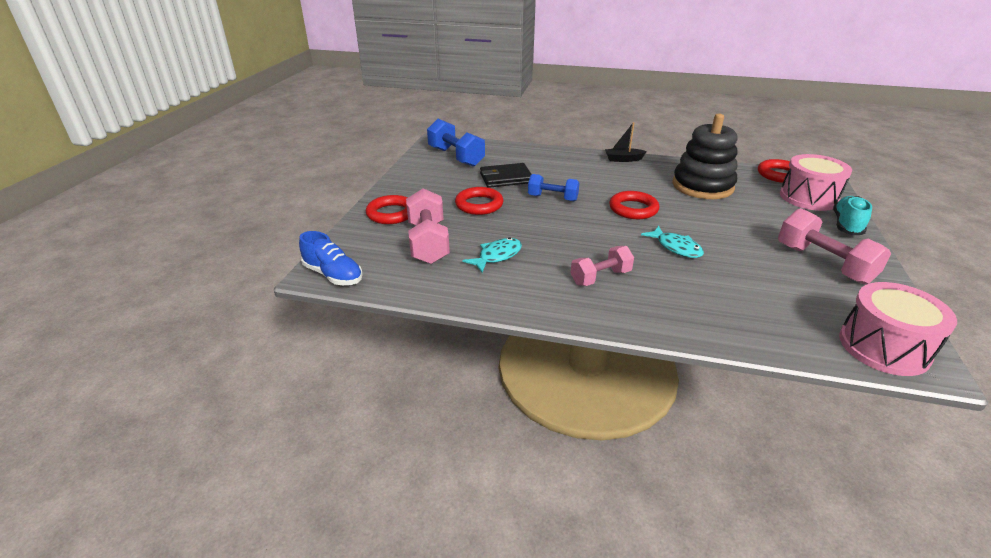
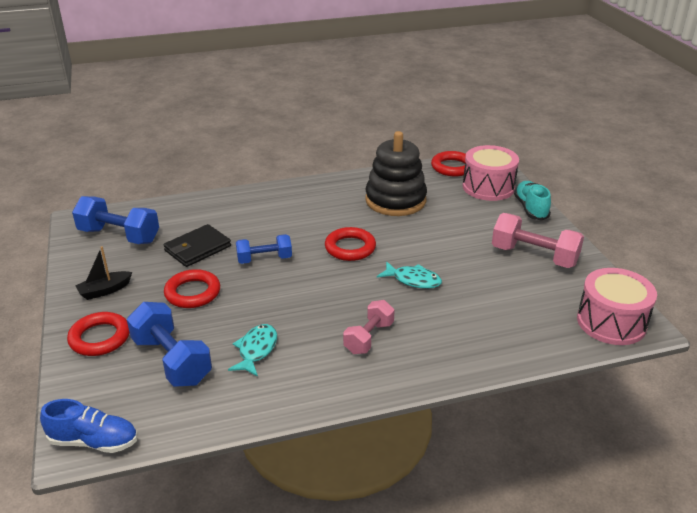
camera: 30 degrees left, 0 degrees up
(428, 243) = (171, 360): pink dumbbell -> blue dumbbell
(623, 159) = (303, 188): black boat -> black boat (105, 290)

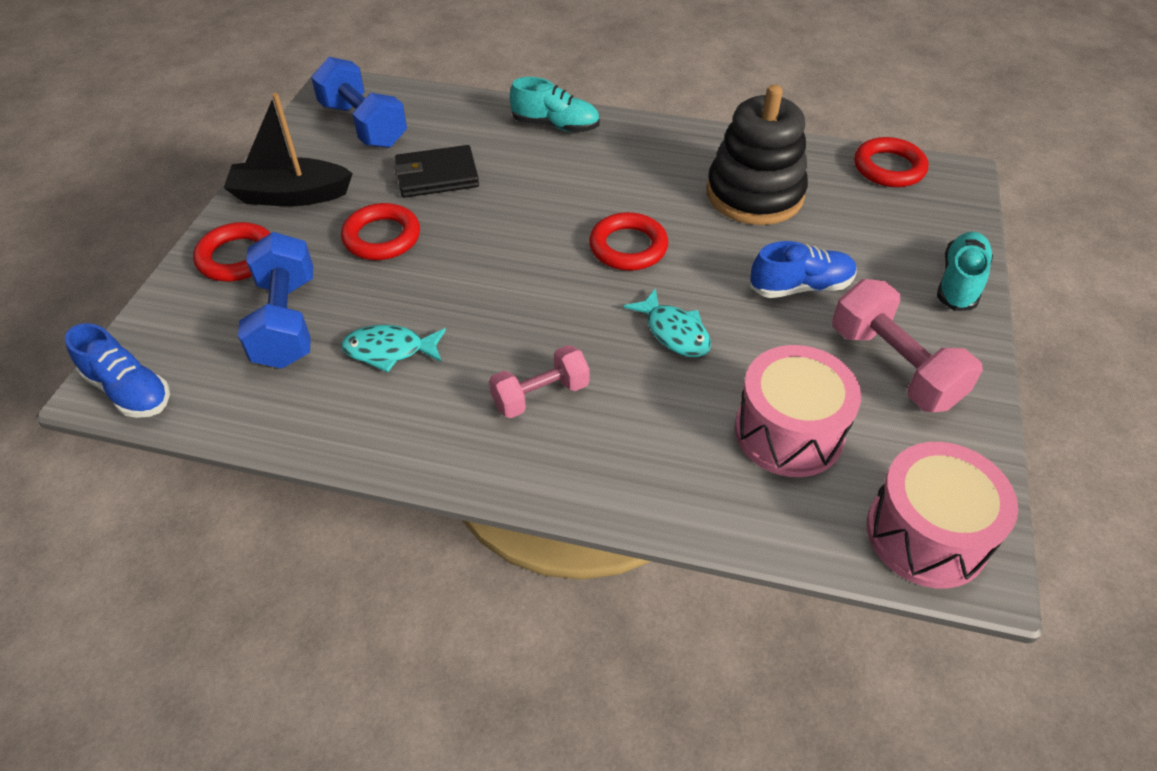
camera: 30 degrees right, 15 degrees up
(105, 290) = (291, 195): black boat -> black boat, size x1.66
(249, 199) = (555, 125): none -> turquoise shoe
(256, 350) = (389, 350): turquoise fish -> turquoise fish turned 135 degrees counterclockwise
(264, 259) = (503, 222): blue dumbbell -> none
(458, 236) = (800, 287): none -> blue shoe
(488, 187) = (919, 221): pink drum -> pink drum (788, 432)

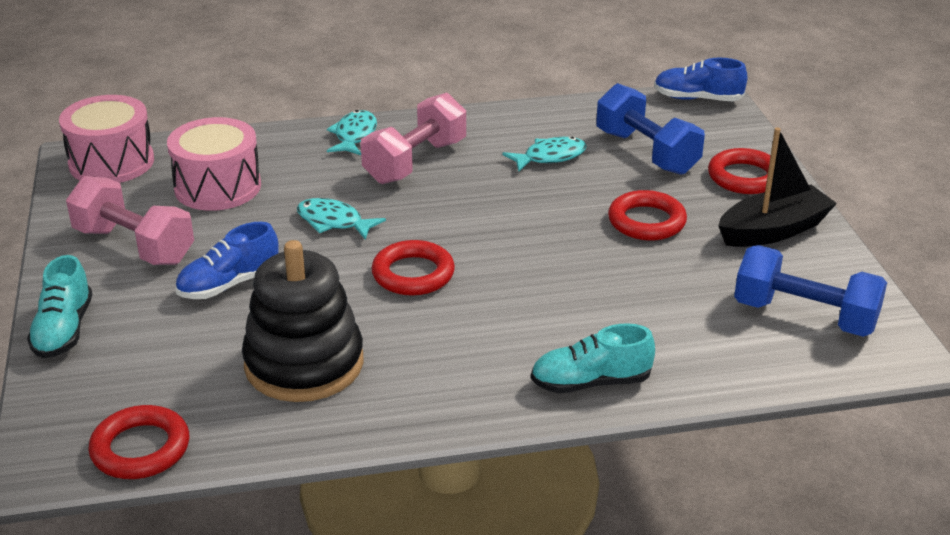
camera: 155 degrees right, 15 degrees down
(437, 176) = (661, 286): black wallet -> none
(540, 395) = (415, 162): pink dumbbell -> pink dumbbell, size x1.55
(587, 474) = (354, 135): none -> turquoise fish

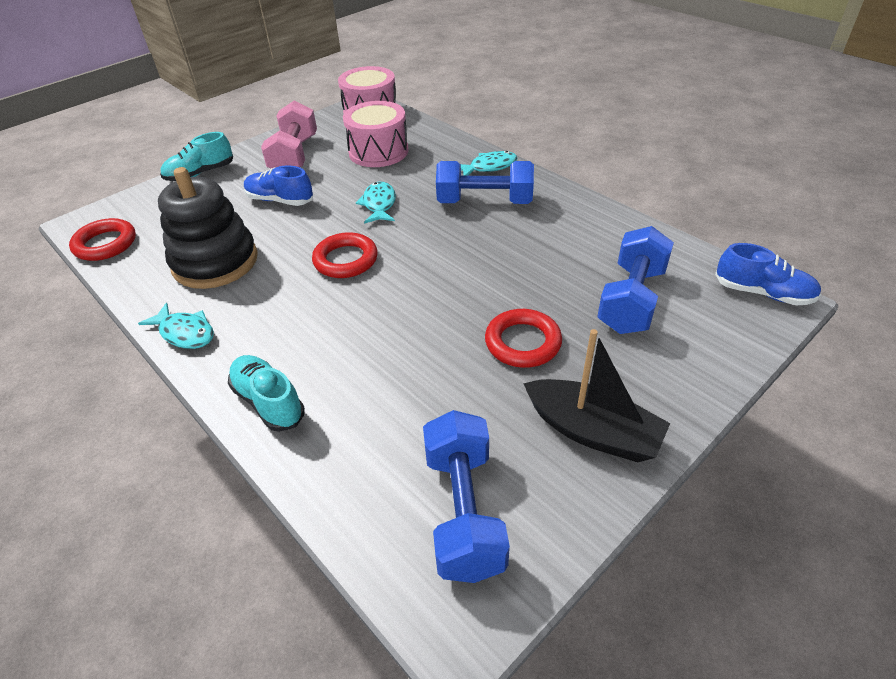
camera: 60 degrees right, 10 degrees up
(415, 162) = (484, 202): pink dumbbell -> blue dumbbell
(550, 157) = (561, 254): turquoise fish -> turquoise fish (185, 333)
(697, 99) = (763, 293): blue shoe -> blue shoe turned 135 degrees clockwise
(744, 177) = (664, 375): red ring -> none

